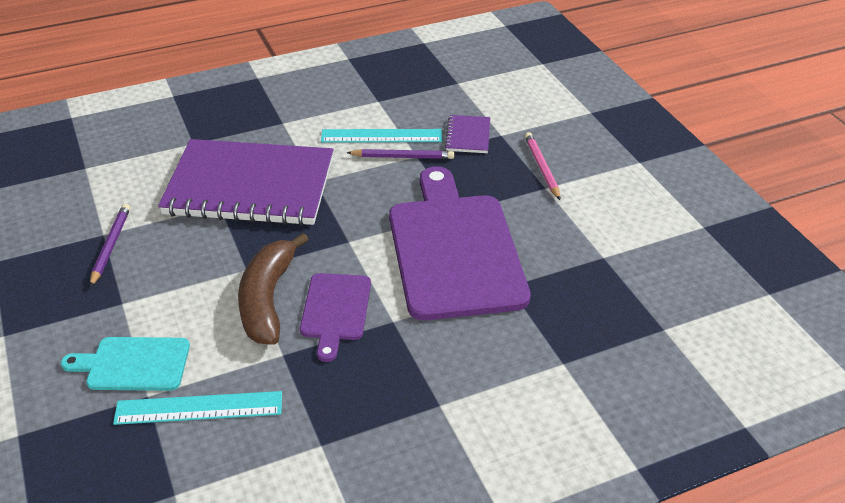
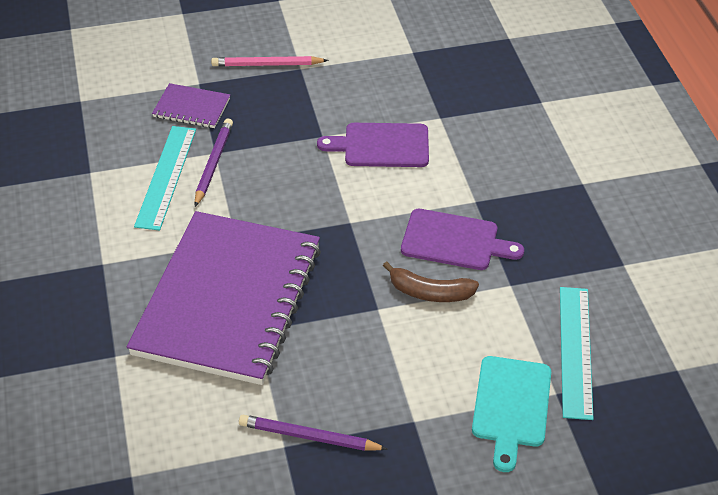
camera: 80 degrees left, 5 degrees up
(268, 299) = (430, 292): brown banana -> brown banana, size x0.60
(454, 250) = (382, 146): purple cutting board -> purple cutting board, size x0.49

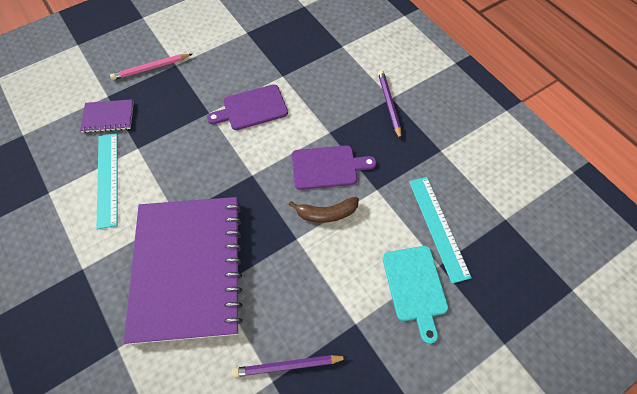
camera: 20 degrees left, 15 degrees up
(213, 163) = (139, 157): purple pencil -> purple pencil (389, 104)

